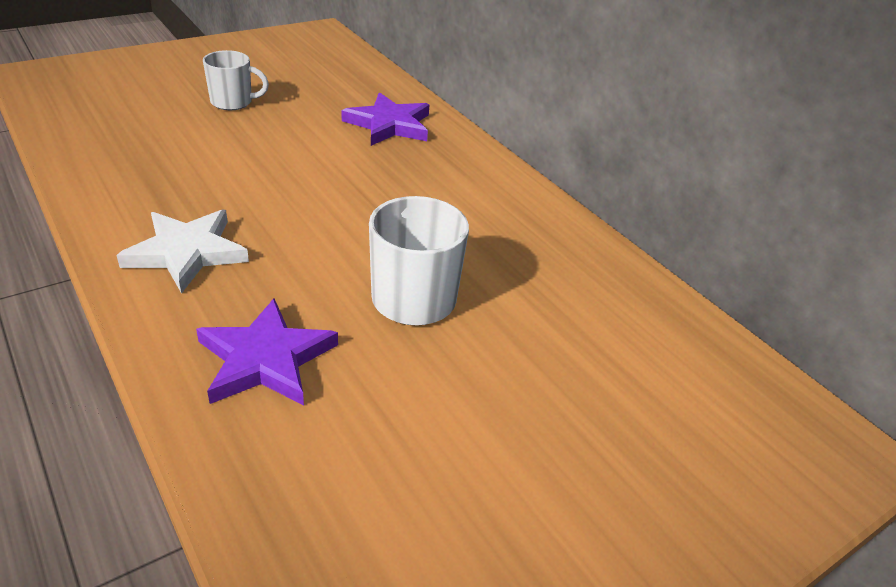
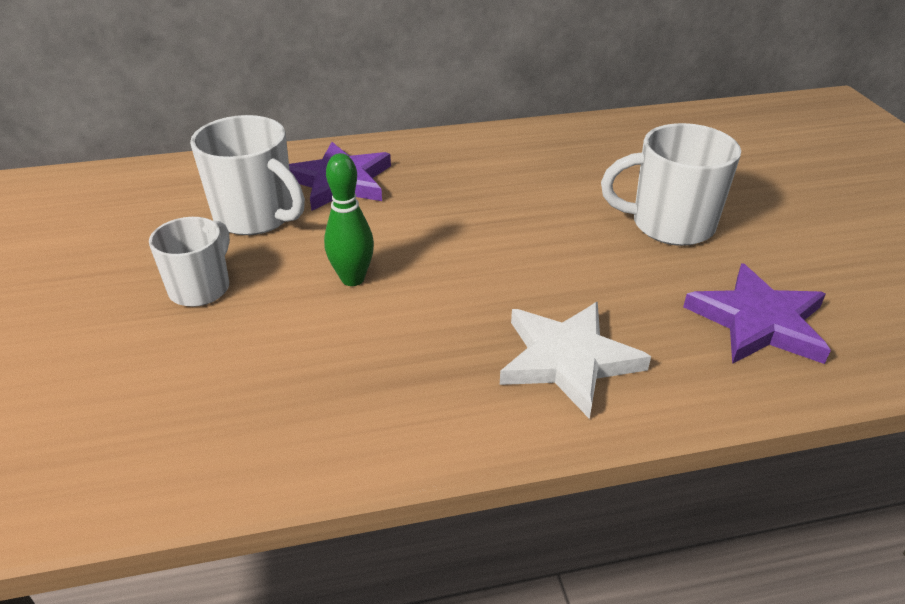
camera: 65 degrees left, 0 degrees up
(261, 150) = (353, 279): none -> green bowling pin
(323, 103) = (256, 216): none -> white mug

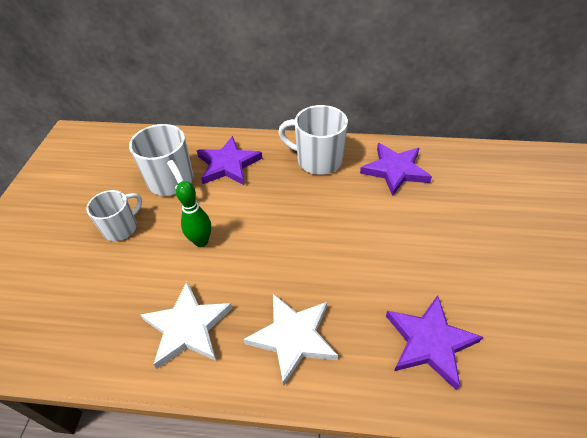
camera: 20 degrees right, 10 degrees up
(395, 386) = (187, 327): none -> white star
(596, 149) = (395, 170): none -> purple star
(670, 225) = (412, 245): white mug -> white mug (318, 160)

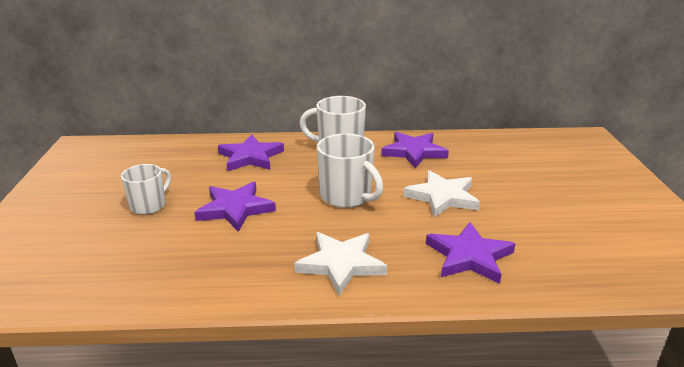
camera: 10 degrees left, 20 degrees down
(171, 182) = (195, 171): white mug -> white mug (347, 196)
(187, 327) = (234, 266): white star -> white star (442, 197)
(201, 241) = (235, 209): green bowling pin -> purple star

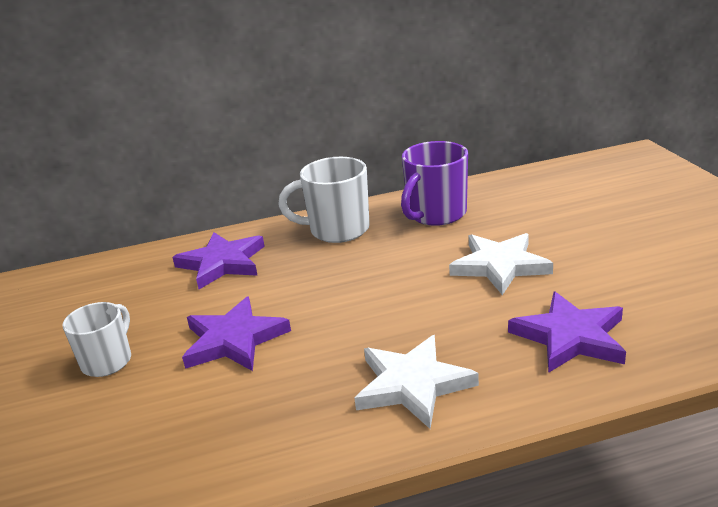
camera: 10 degrees left, 0 degrees up
(347, 196) = (377, 291): white mug -> none
(414, 152) = (435, 214): purple star -> purple mug

